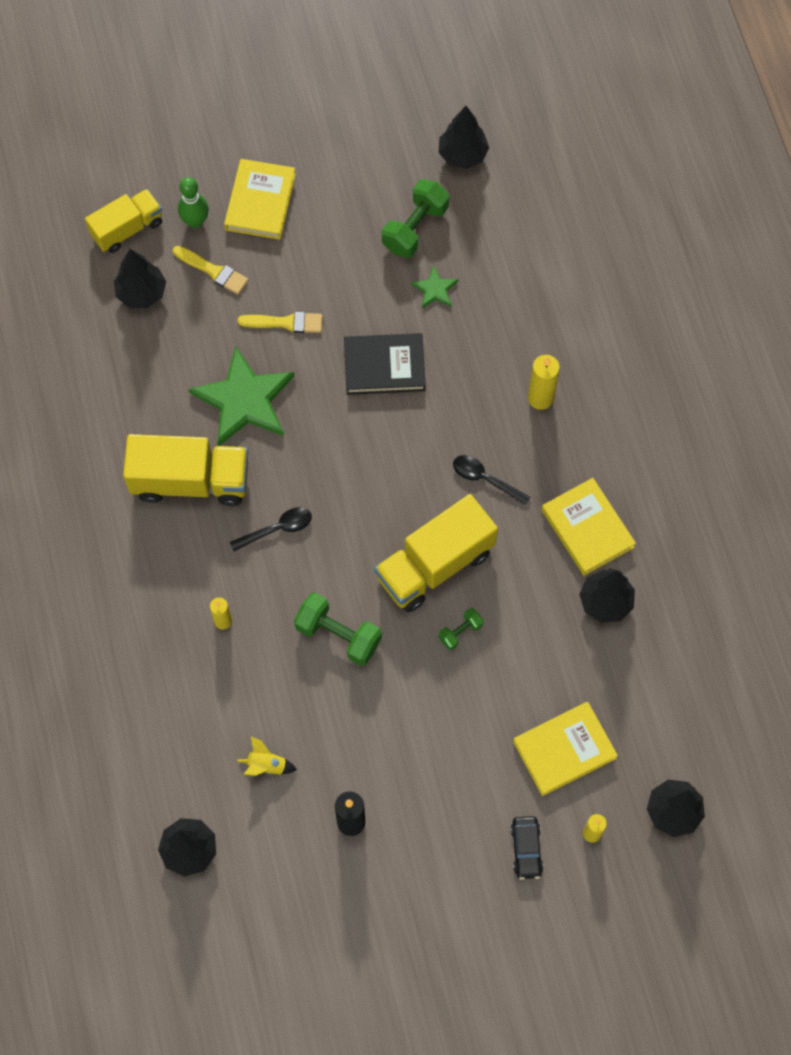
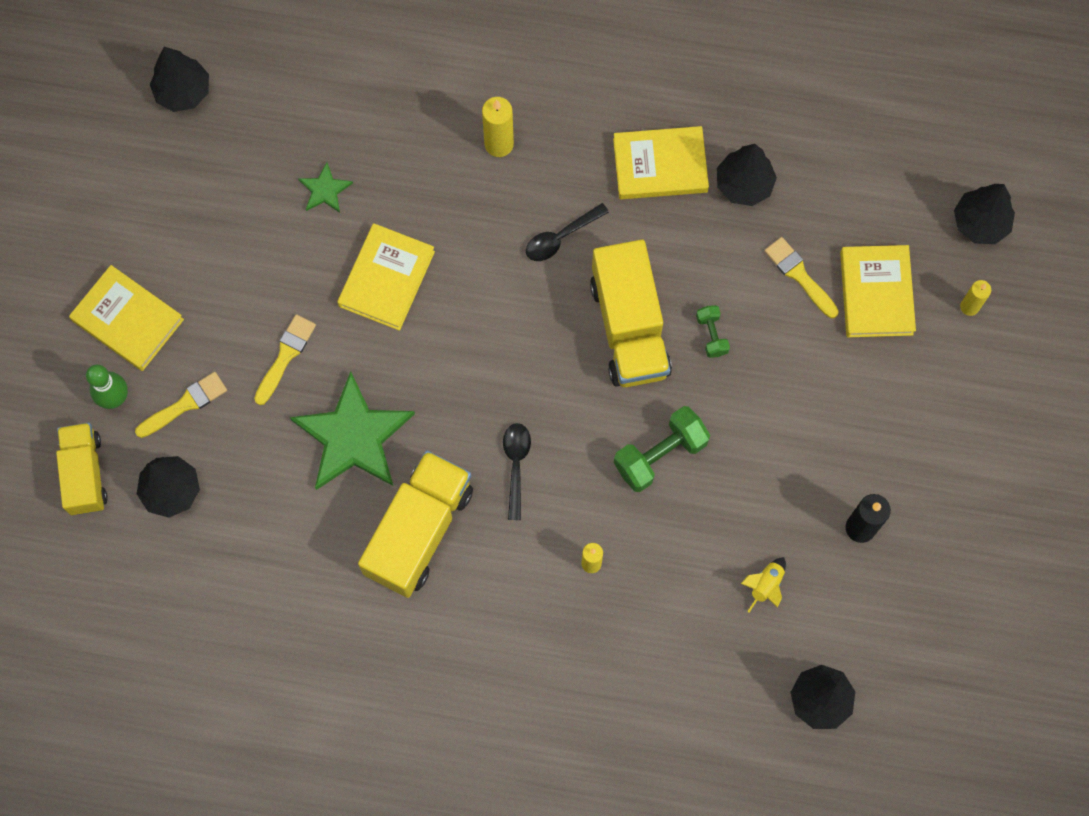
camera: 65 degrees left, 5 degrees up
(384, 366) = (387, 279): black book -> yellow book
(415, 228) = (243, 177): green dumbbell -> none
(526, 849) = (959, 374): black car -> none
(548, 680) = (799, 275): none -> yellow brush

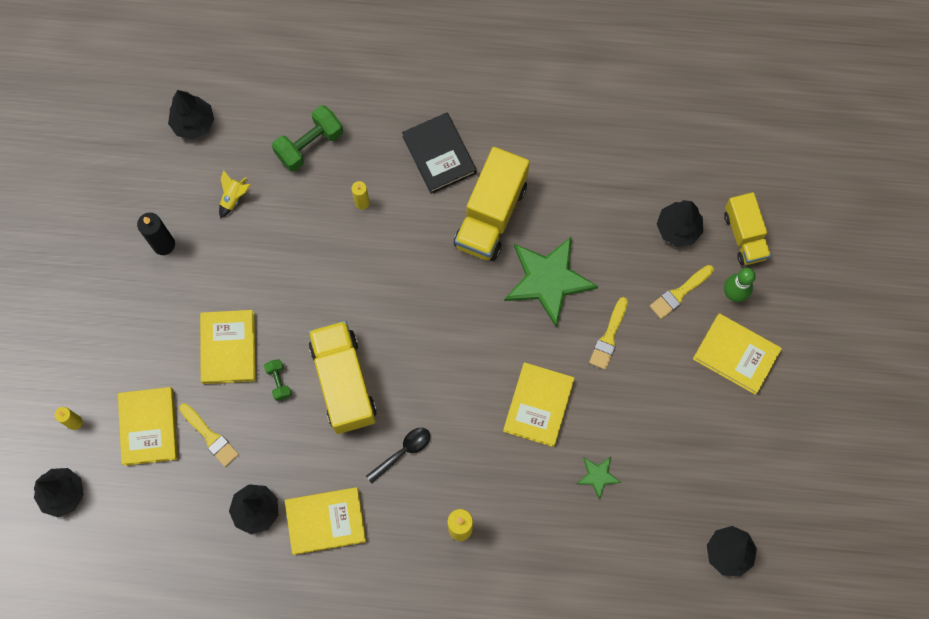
camera: 175 degrees right, 0 degrees up
(481, 623) = (439, 155): none -> black book
(516, 465) = (423, 269): black spoon -> none
(660, 455) = (315, 285): green dumbbell -> green dumbbell (309, 145)
(775, 383) = (228, 348): none -> yellow book

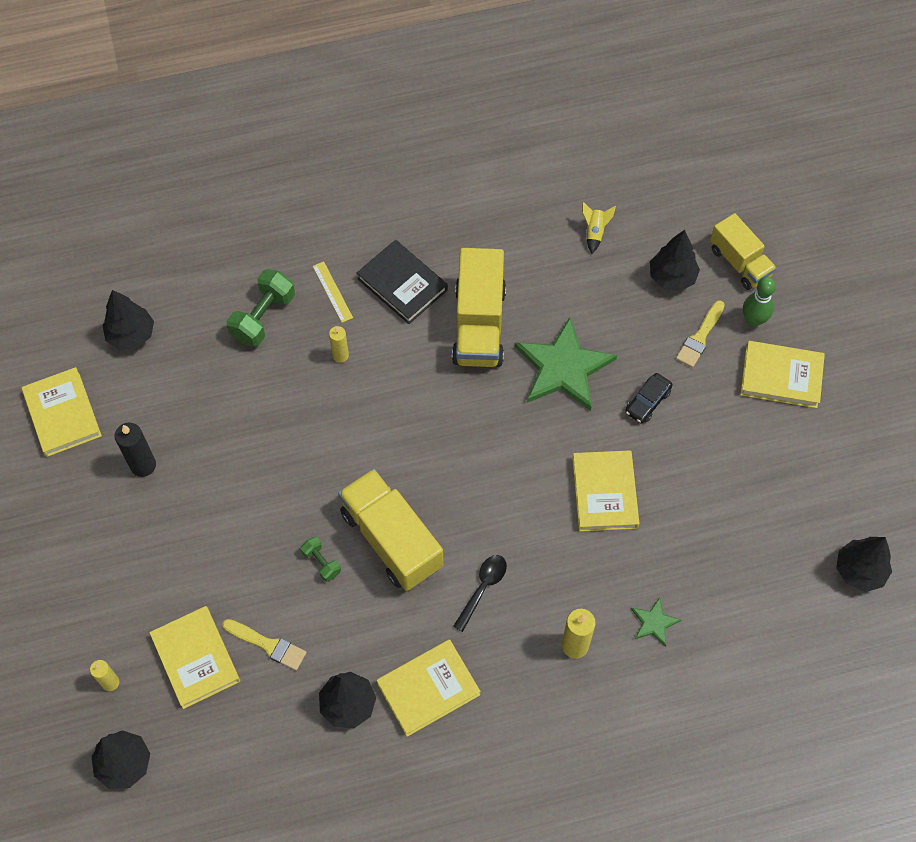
camera: 20 degrees left, 10 degrees down
(228, 348) = (253, 546): yellow book -> yellow book (63, 414)
(233, 198) = (202, 394): yellow rocket -> yellow rocket (594, 232)
(376, 141) = (332, 292): none -> yellow ruler
(598, 476) = (695, 541): green star -> green star (654, 622)
(609, 337) = (647, 402): yellow brush -> black car

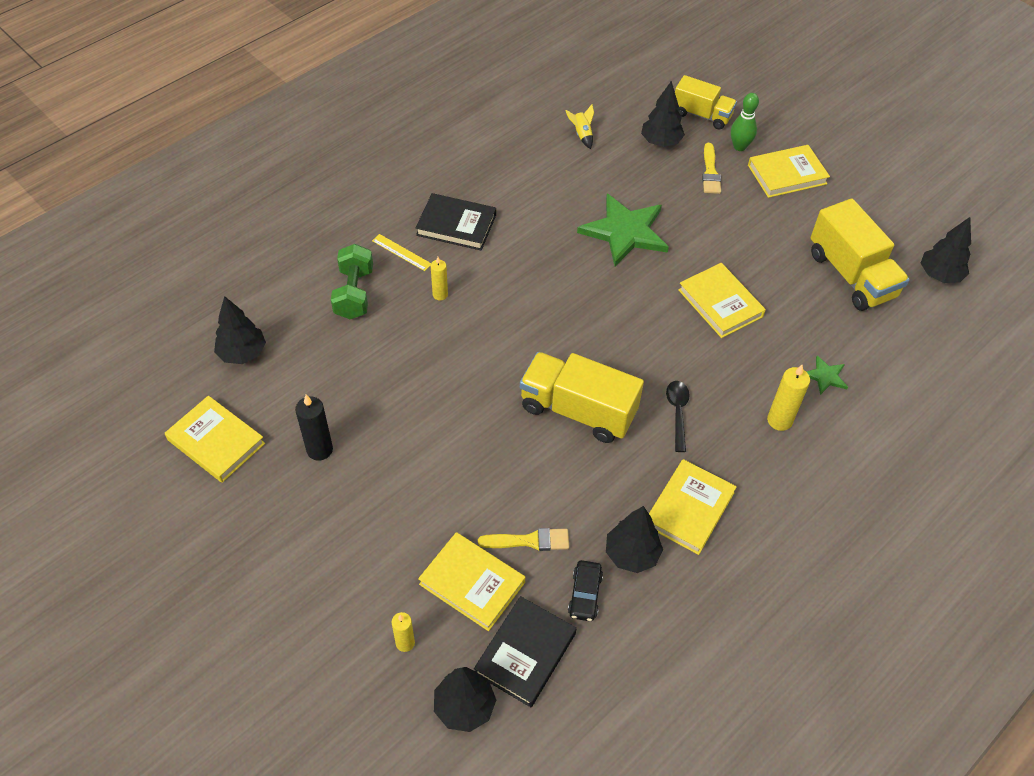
camera: 30 degrees left, 10 degrees down
(201, 744) = (525, 653): none -> black book
(321, 562) = (531, 454): green dumbbell -> none
(479, 325) = (538, 229): yellow truck -> yellow truck (851, 275)
(647, 402) = (705, 229): black car -> black car (585, 594)

